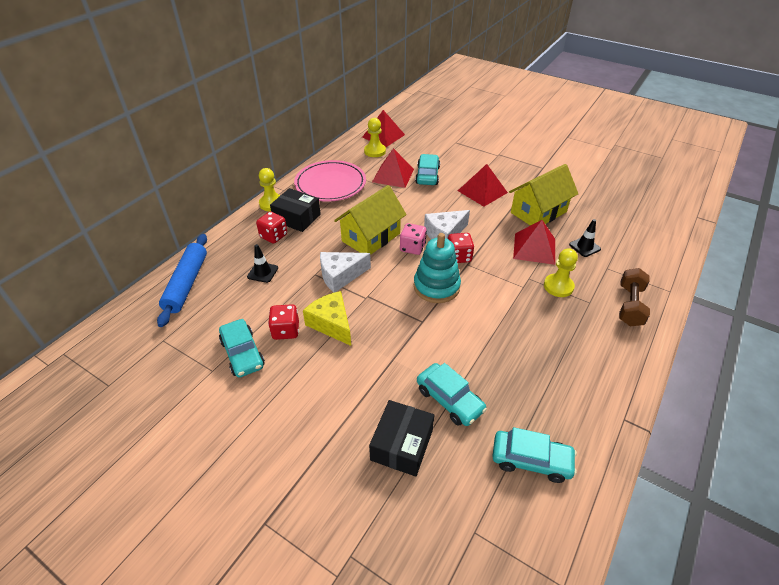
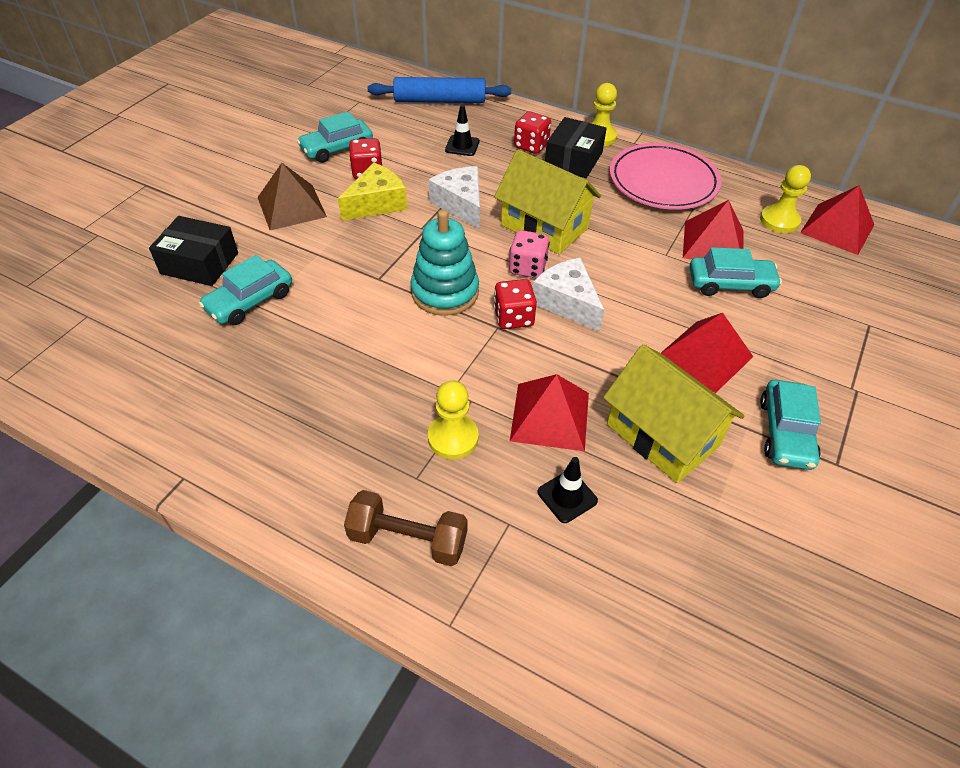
camera: 85 degrees right, 5 degrees up
(327, 381) = (291, 207): none -> brown pyramid
(531, 460) = (151, 368): turquoise car -> turquoise car (785, 432)

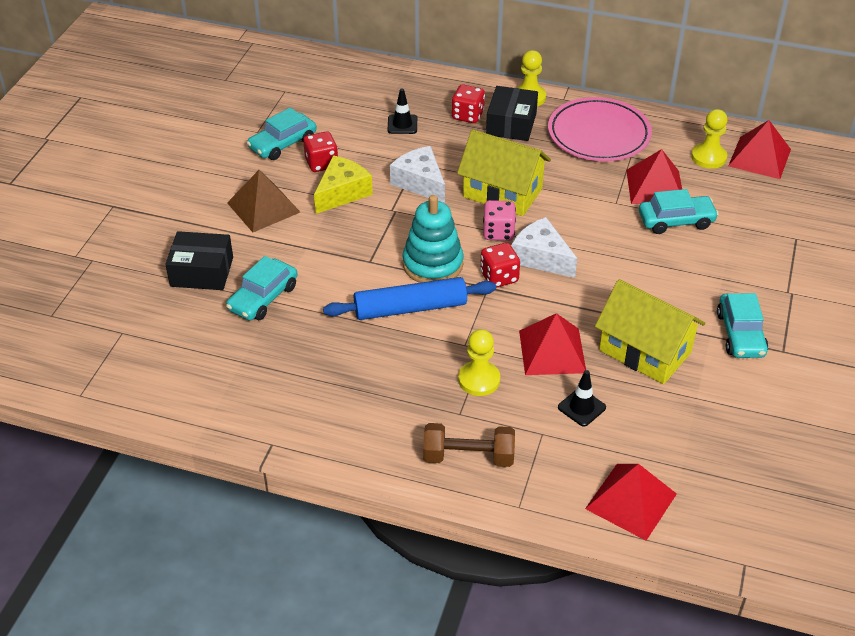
camera: 10 degrees left, 5 degrees down
(439, 101) = (364, 80): blue rolling pin -> blue rolling pin (410, 308)
(705, 355) = (666, 284): red pyramid -> red pyramid (631, 501)

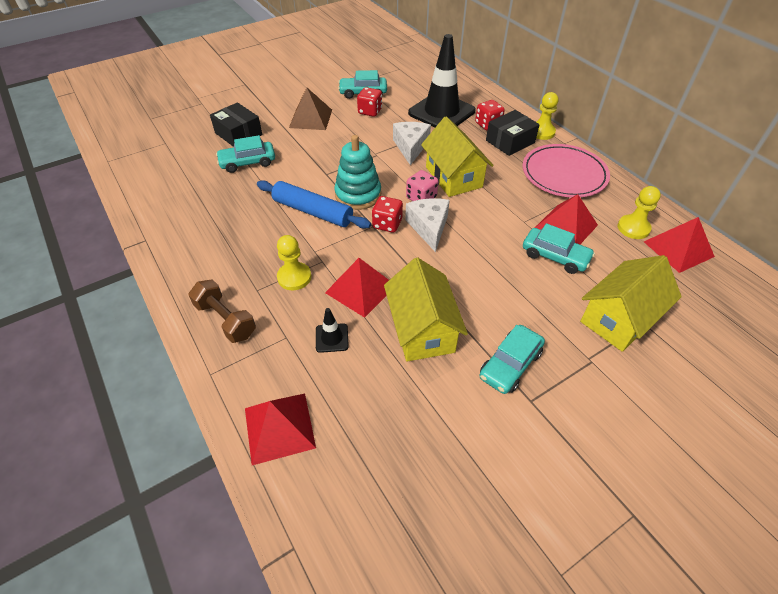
camera: 40 degrees right, 5 degrees up
(342, 193) = (360, 131): yellow cheese -> none
(402, 124) = (441, 112): black traffic cone -> black traffic cone, size x2.43
(776, 246) = (619, 318): none -> yellow house

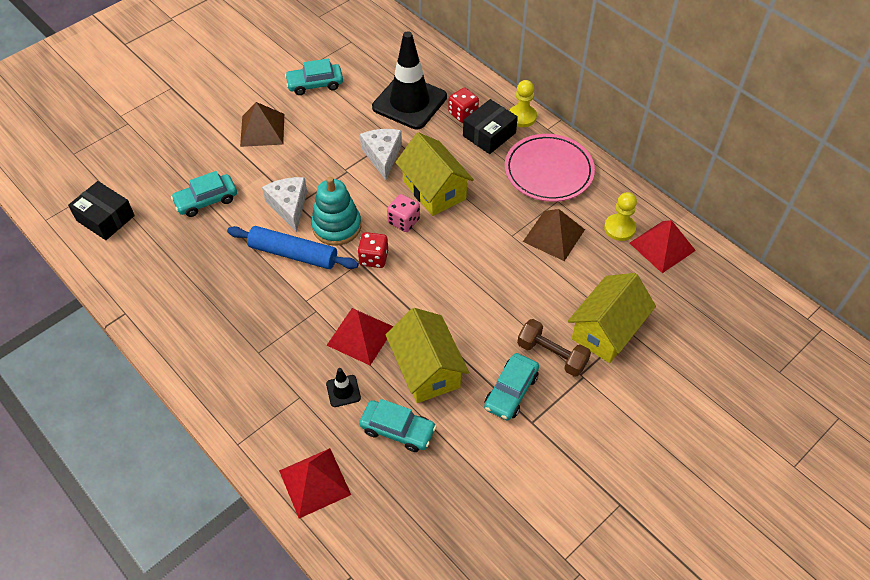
camera: 10 degrees left, 5 degrees up
(225, 320) = (236, 388): brown dumbbell -> brown dumbbell (551, 355)
(238, 134) = (185, 163): black box -> black box (105, 218)
(294, 277) = (292, 333): yellow pawn -> none
(370, 111) = (328, 111): red dice -> none
(429, 227) = (417, 256): white cheese -> white cheese (289, 206)
(555, 256) = (545, 272): turquoise car -> turquoise car (397, 430)
(566, 226) = (554, 235): red pyramid -> brown pyramid

